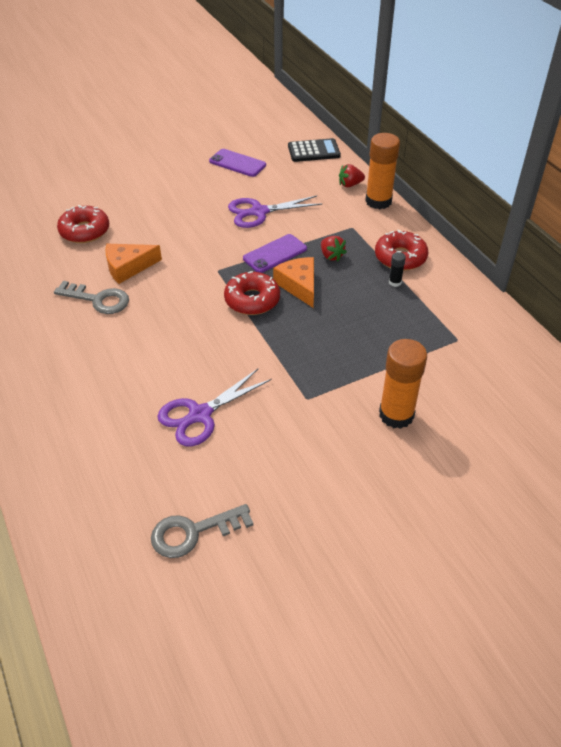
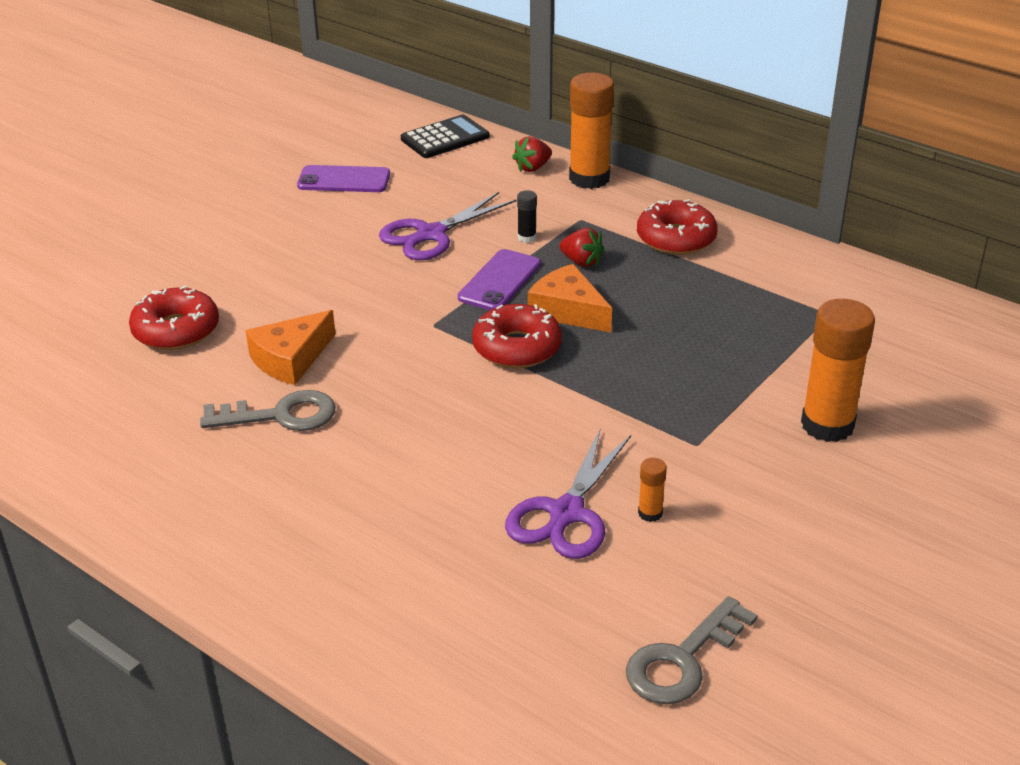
camera: 25 degrees left, 10 degrees down
(246, 433) = (650, 513): none -> orange glue stick
(395, 282) = (694, 270): black glue stick -> black glue stick (527, 237)

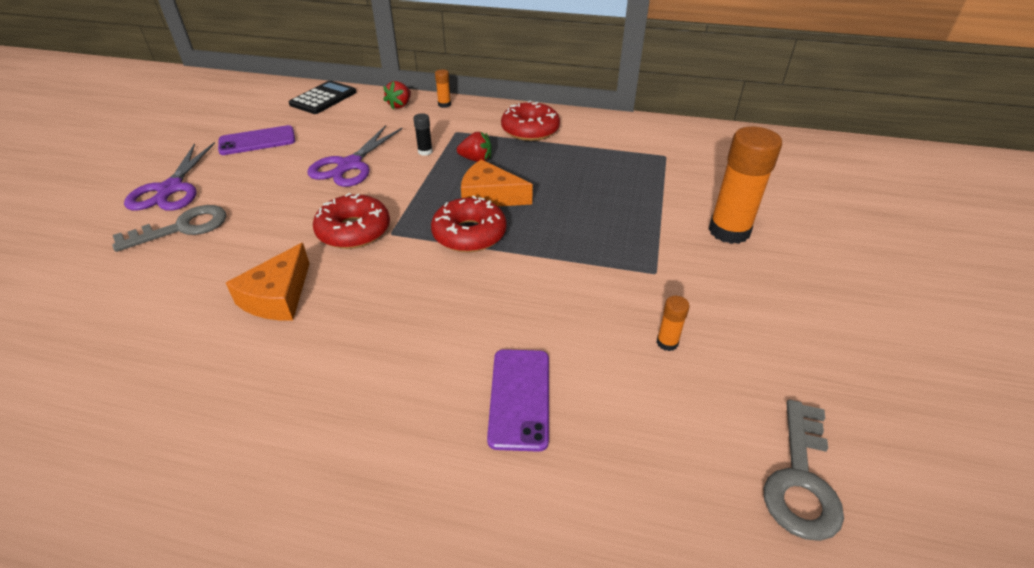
camera: 25 degrees left, 5 degrees up
(176, 330) = (150, 300): red donut -> red donut (354, 231)
(280, 415) = (292, 354): grey key -> grey key (182, 228)
(499, 281) = (424, 187): purple phone -> purple phone (520, 398)
(566, 513) = (603, 366): purple scissors -> purple scissors (171, 189)
(589, 178) = (444, 104): orange glue stick -> orange glue stick, size x0.43

